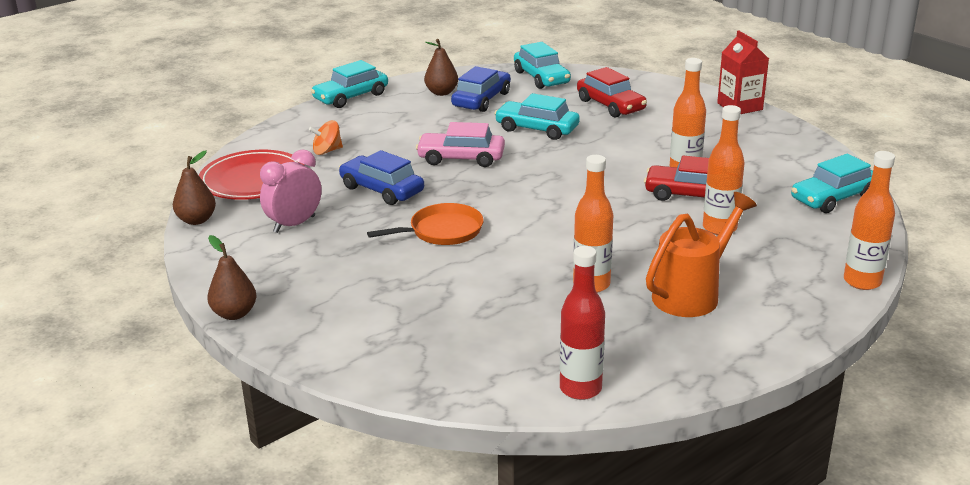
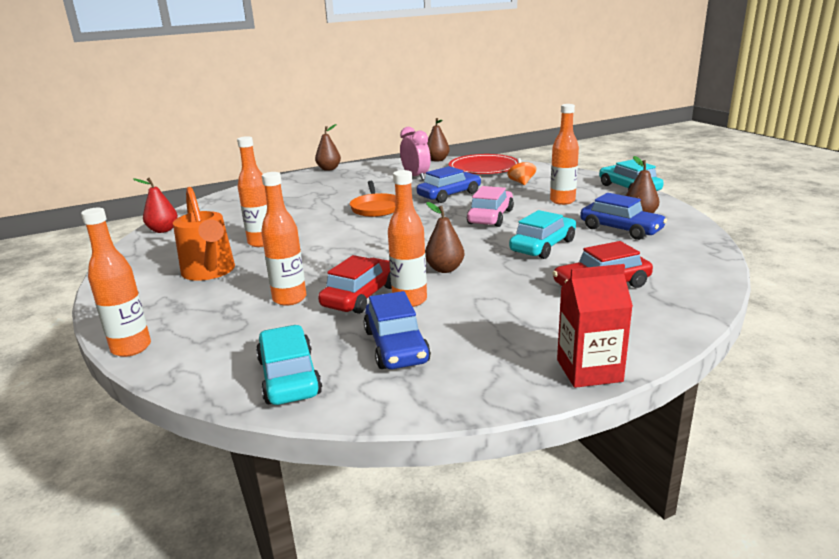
camera: 105 degrees right, 5 degrees down
(399, 126) = (562, 201): none -> orange bottle
(541, 78) = (688, 258): turquoise car -> none
(580, 389) = (163, 230): red bottle -> red pear
(612, 166) = (445, 269): none -> brown pear
(760, 167) = (396, 346): none -> blue car

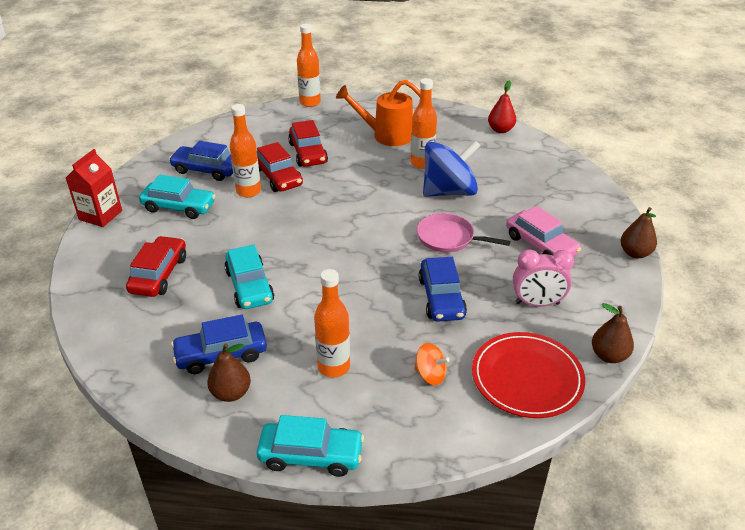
camera: 120 degrees right, 15 degrees up
(289, 299) = (308, 153): orange bottle -> red car
(289, 377) = (223, 135): turquoise car -> turquoise car (179, 207)
(305, 222) = (449, 191): none -> blue spinning top
(376, 208) = (448, 238): orange pan -> pink pan
(445, 269) = (273, 221): brown pear -> none
(490, 217) = (346, 292): pink car -> pink car (540, 245)

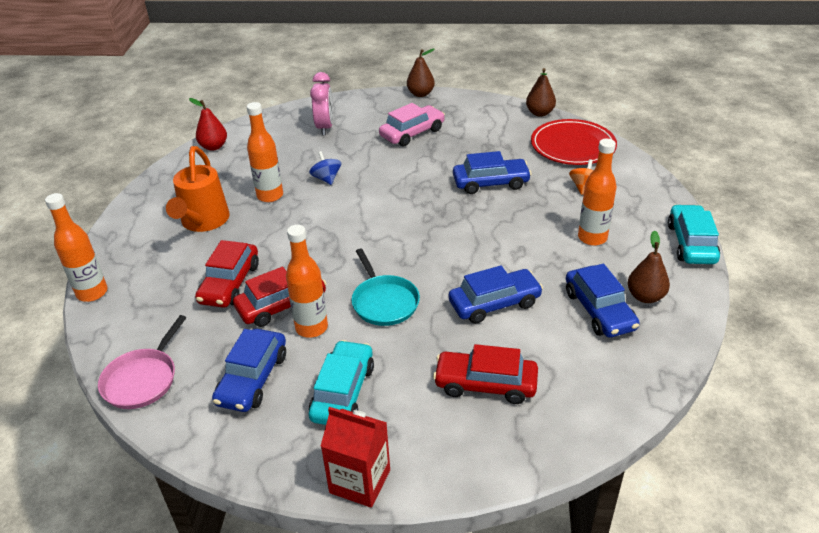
camera: 90 degrees left, 0 degrees up
(249, 286) = (494, 303): turquoise car -> blue car
(268, 225) = (384, 302): none -> turquoise pan
(308, 153) = (229, 283): red car -> red car turned 120 degrees clockwise
(448, 238) = (404, 179): pink pan -> pink pan (142, 379)
(449, 191) = (326, 179): blue spinning top -> blue spinning top, size x0.46
(537, 303) = (489, 138): pink clock -> pink clock (325, 127)

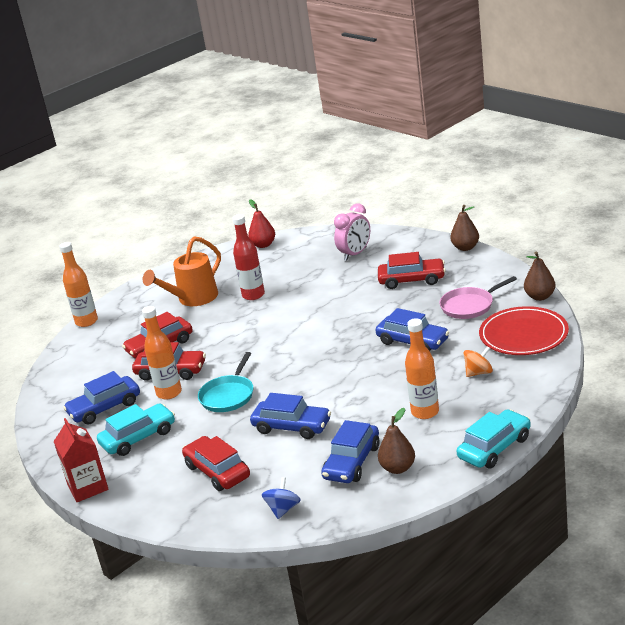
camera: 45 degrees right, 10 degrees down
(142, 379) = (55, 383): pink pan -> pink pan (469, 306)
(270, 196) = (253, 295): orange bottle -> red bottle
(326, 179) = (304, 296): blue spinning top -> blue spinning top (283, 509)
(412, 133) = (412, 280): pink car -> red car

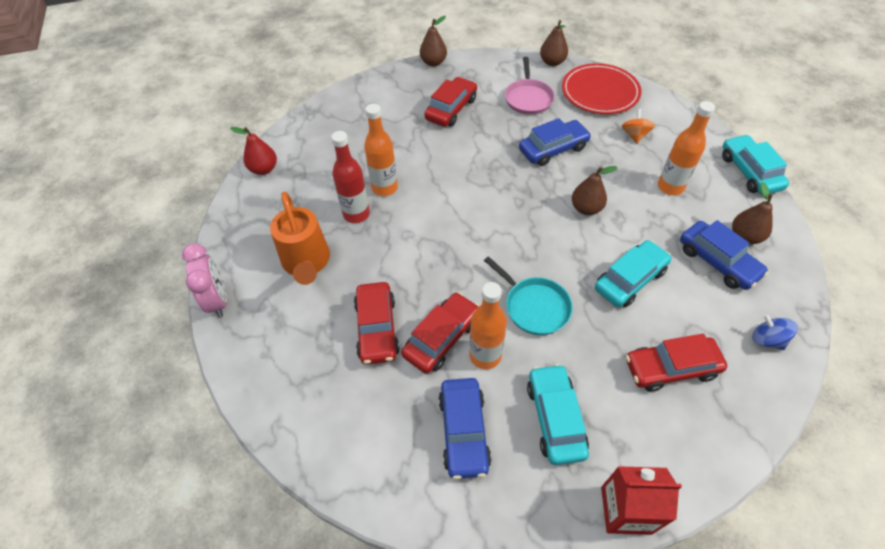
camera: 65 degrees left, 25 degrees up
(86, 321) = (240, 382): orange bottle -> orange bottle (384, 188)
(292, 427) = (630, 280): blue car -> turquoise car
(354, 381) = (586, 208): none -> brown pear
(355, 254) = (364, 121): pink clock -> pink clock (218, 300)

